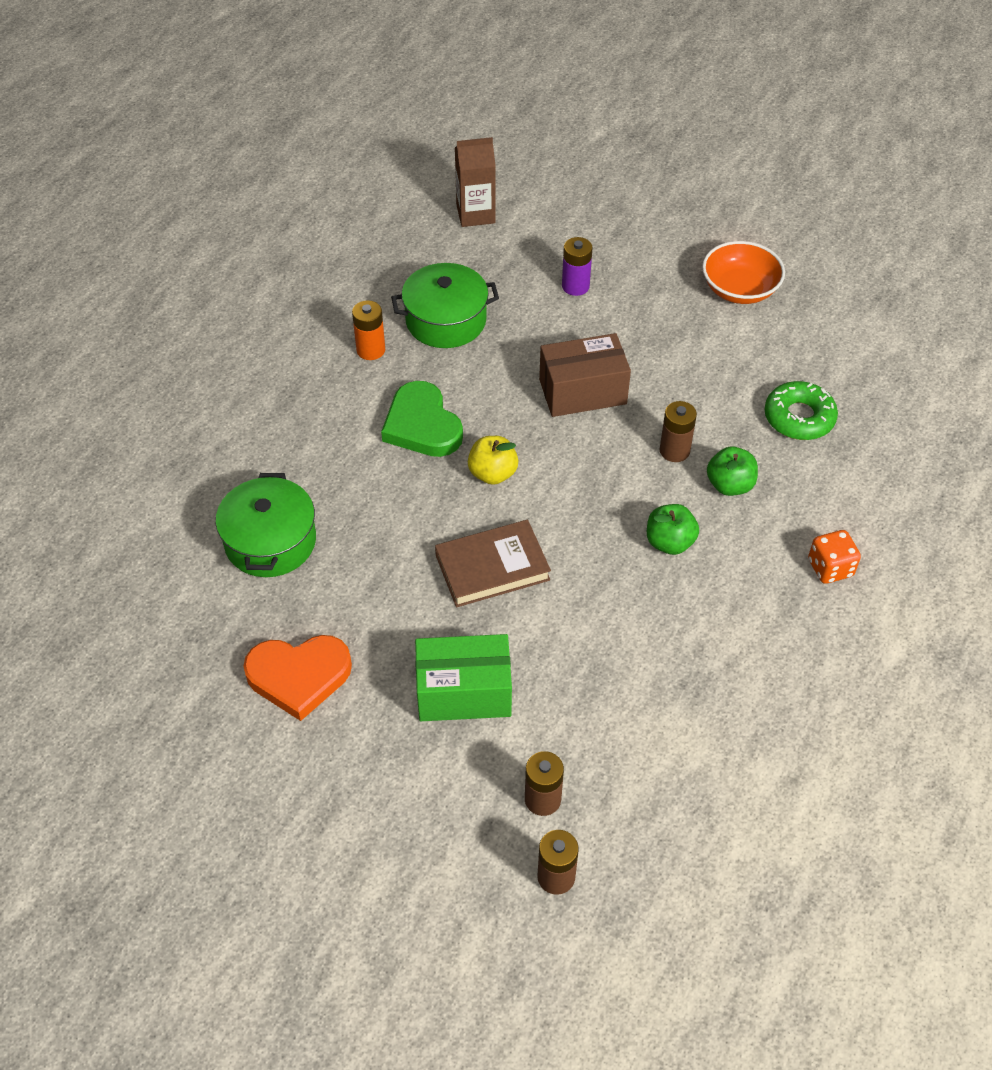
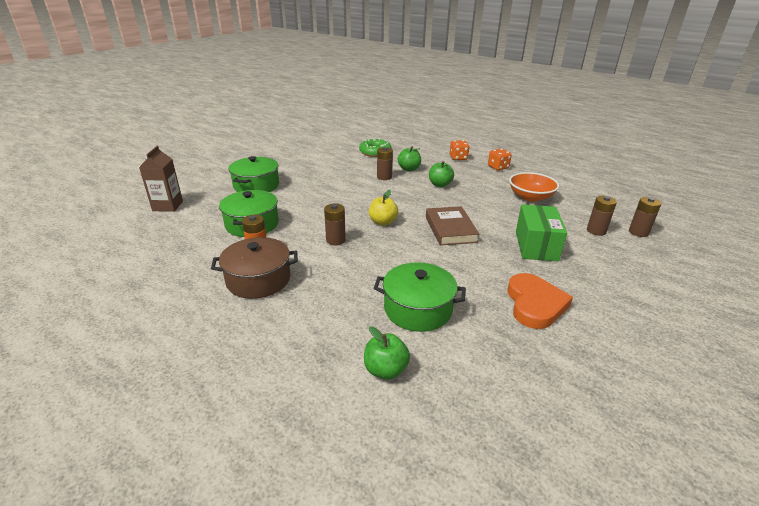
camera: 80 degrees left, 20 degrees down
(161, 522) = (385, 370): none -> green apple
(309, 369) = (258, 280): none -> brown pot
(422, 425) = (335, 240): green heart -> brown battery
(575, 286) = (256, 185): purple battery -> green pot
(582, 391) = (335, 192): brown box -> none
(739, 289) = (290, 152): orange bowl -> orange bowl (530, 197)
(804, 646) = (498, 167): none -> orange dice

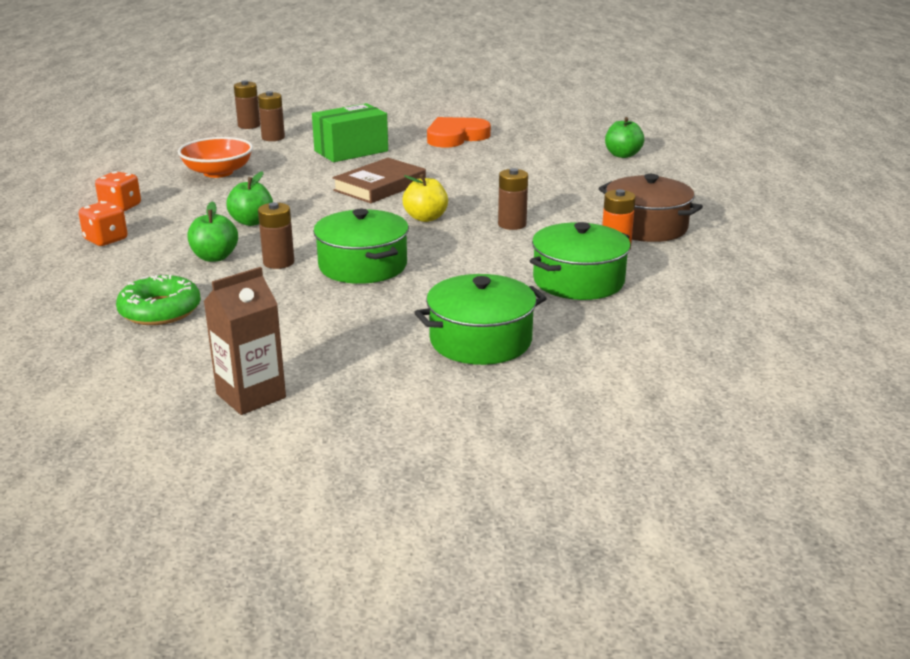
camera: 130 degrees left, 5 degrees down
(167, 206) = (674, 369): brown carton -> brown carton (251, 396)
(418, 309) = (542, 164): green pot -> green pot (363, 266)

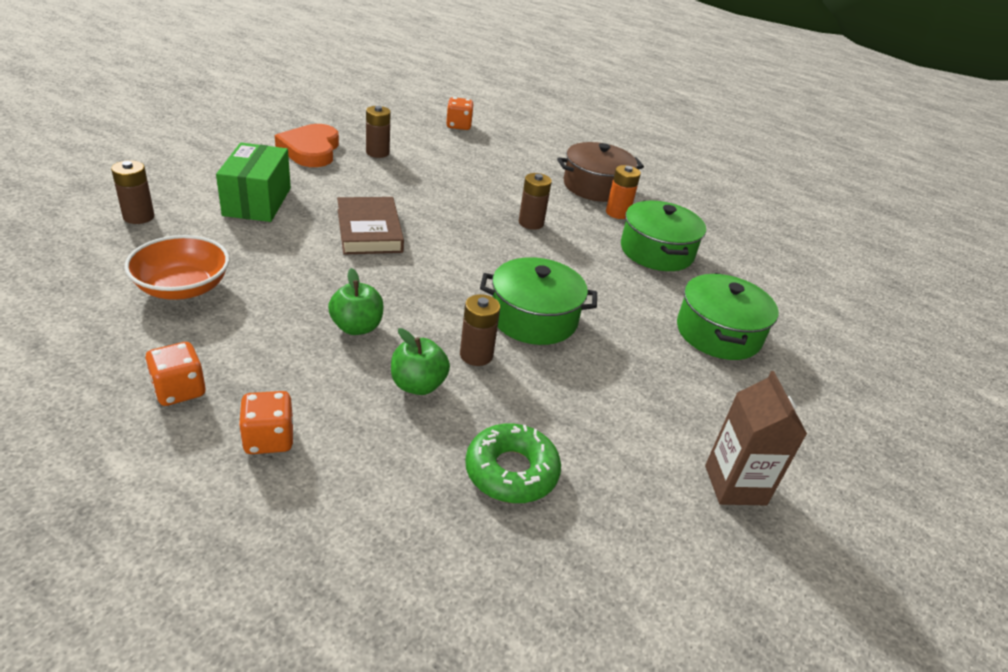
camera: 60 degrees left, 10 degrees up
(249, 125) = (70, 211): brown battery -> brown battery (377, 152)
(425, 218) = (470, 246): yellow apple -> none
(622, 155) = (458, 126): green apple -> orange dice

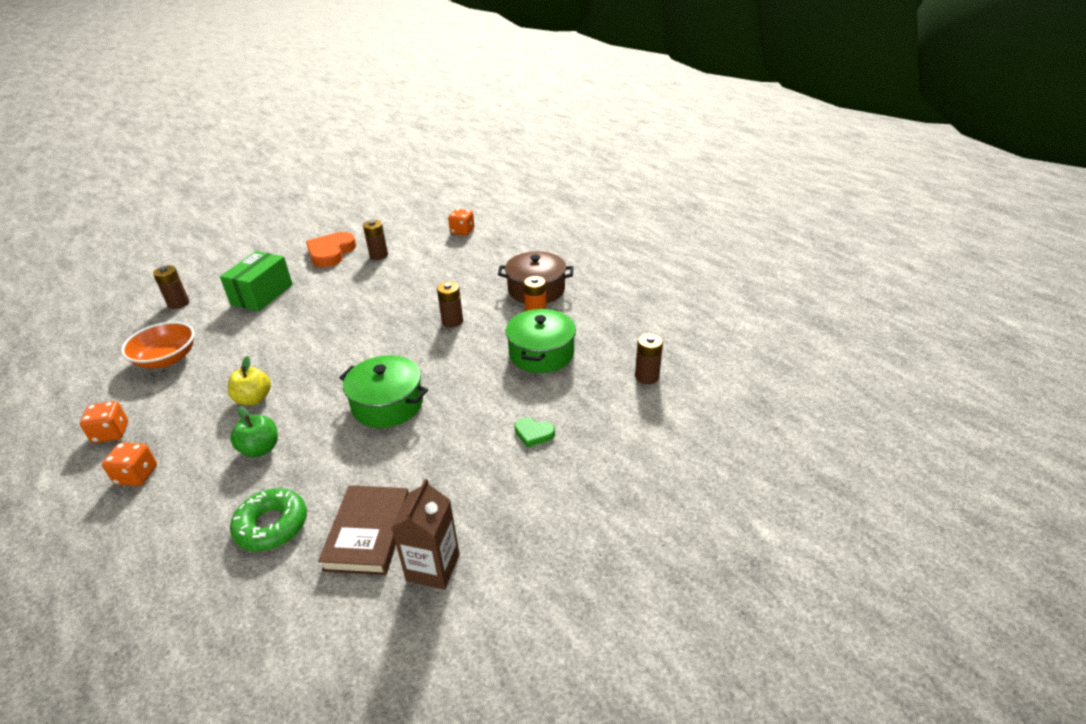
camera: 25 degrees right, 0 degrees up
(357, 327) = (254, 399): green apple -> yellow apple
(369, 230) = (321, 322): brown book -> brown book (368, 533)
(476, 355) = (320, 430): brown battery -> brown battery (647, 376)
(718, 333) = (533, 433): green pot -> green heart

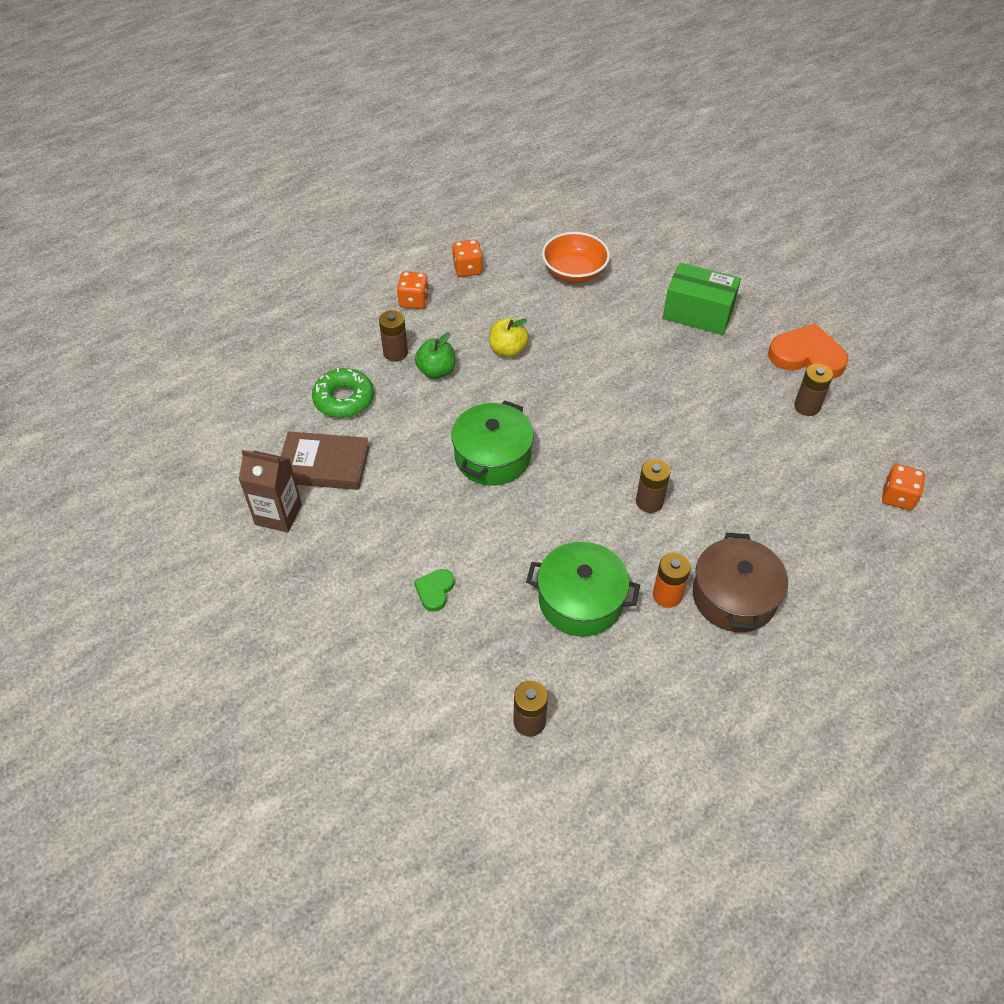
camera: 90 degrees right, 15 degrees up
(178, 303) = (674, 251): brown battery -> brown battery (395, 353)

